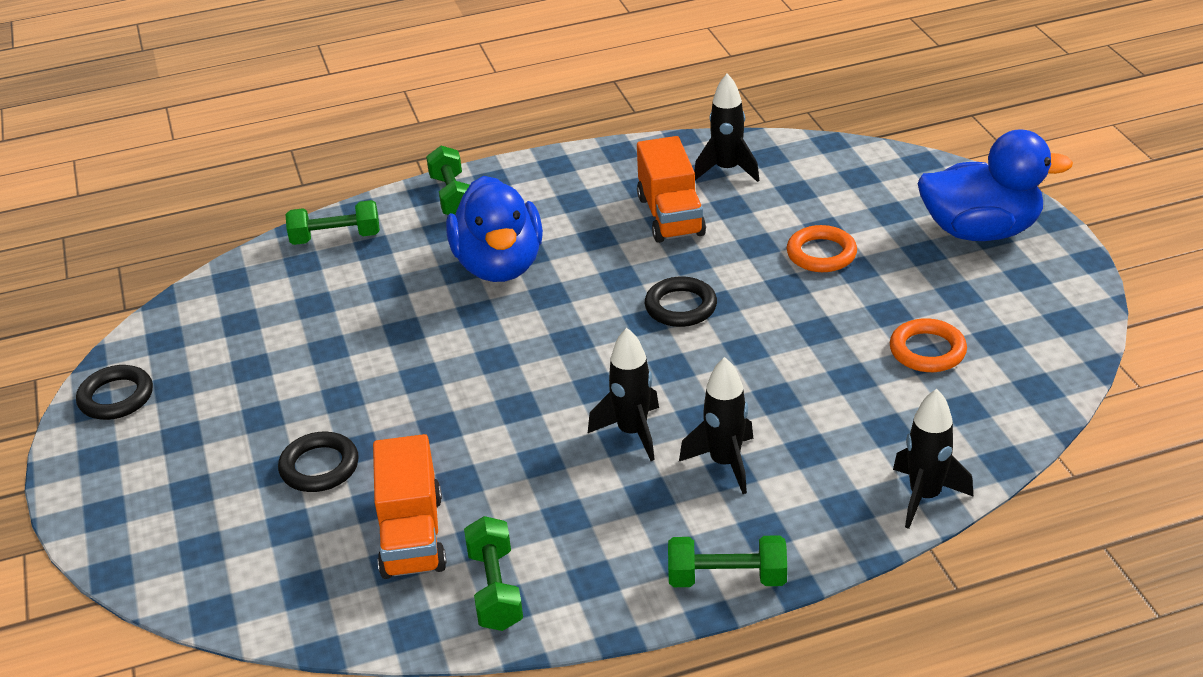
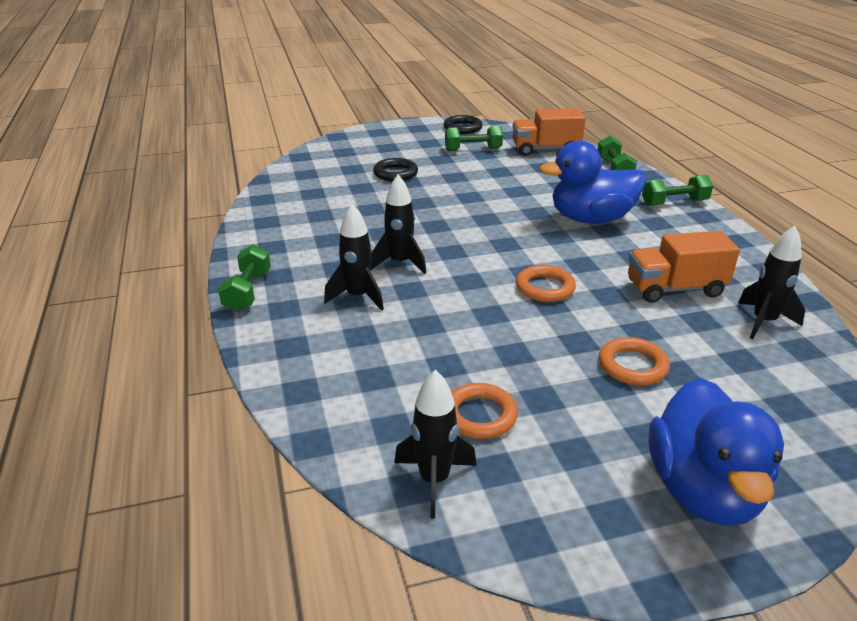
camera: 90 degrees right, 5 degrees down
(412, 535) = (332, 197): orange truck -> orange truck (545, 149)
(495, 589) = (279, 219): green dumbbell -> green dumbbell (473, 149)
(680, 307) = (545, 288): black ring -> orange ring
(924, 496) = (287, 387): black rocket -> black rocket (434, 480)

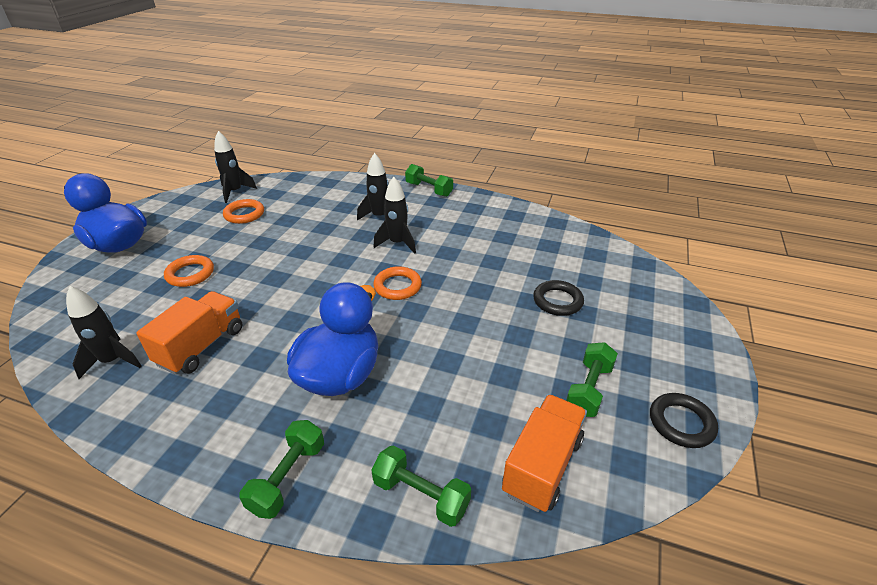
camera: 125 degrees right, 5 degrees up
(545, 288) = (293, 285): orange ring -> orange ring (397, 286)

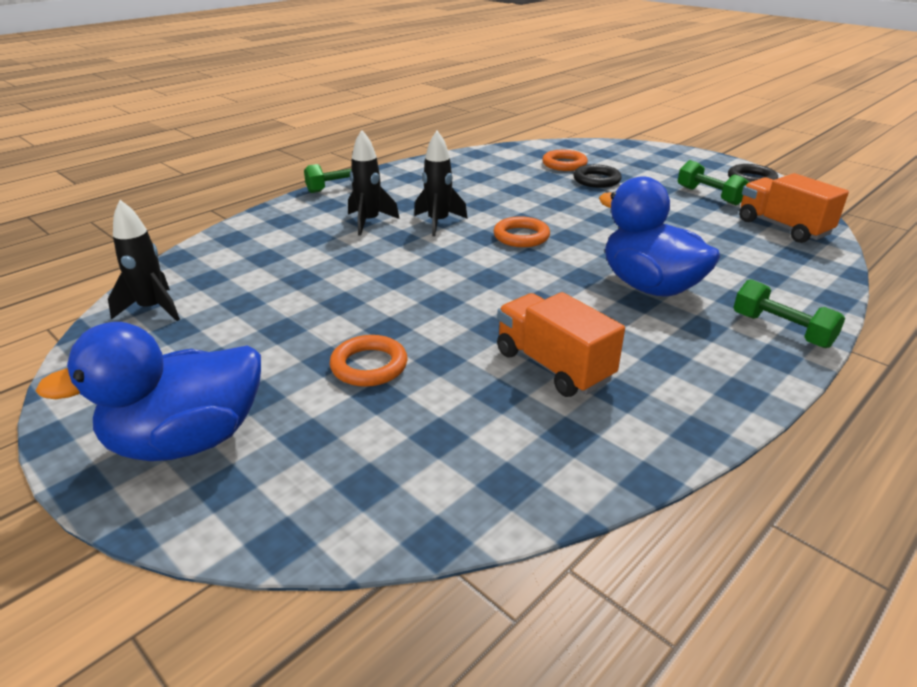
camera: 65 degrees left, 5 degrees down
(113, 361) = (544, 443): black rocket -> none
(244, 214) = (241, 307): orange ring -> orange ring (564, 164)
(421, 495) = (807, 275): green dumbbell -> none

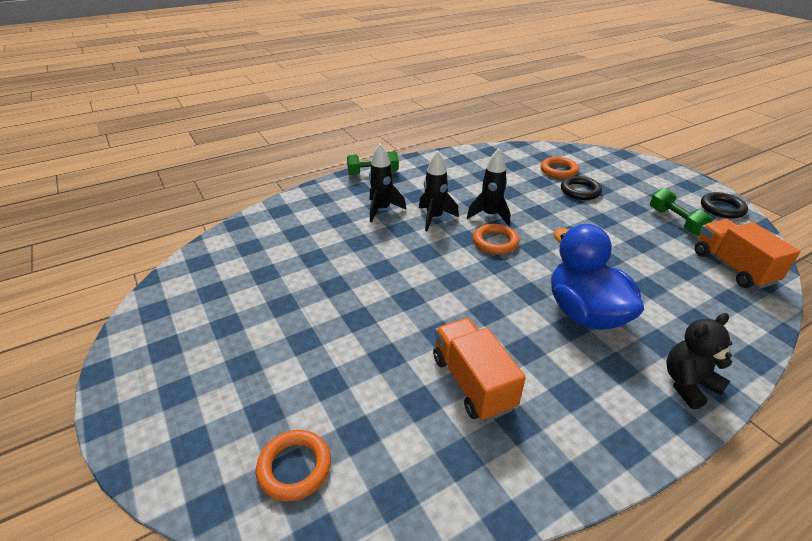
camera: 15 degrees right, 5 degrees up
(152, 309) = (204, 269): black rocket -> black rocket (490, 215)
(187, 440) = (183, 396): blue duck -> none
(369, 366) = (331, 352): orange ring -> orange ring (294, 467)
(781, 330) = (688, 384): green dumbbell -> black teddy bear

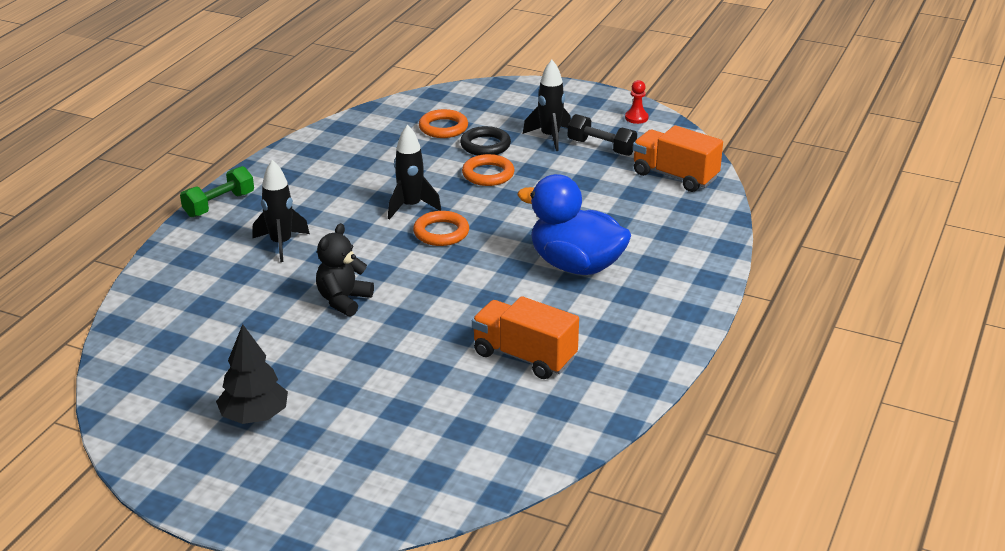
camera: 35 degrees left, 5 degrees down
(231, 331) = (254, 416): none -> black tree
(294, 467) = (435, 471): orange ring -> orange ring (488, 174)
(434, 218) = (352, 231): black rocket -> black rocket (550, 137)
(675, 221) = (601, 147): green dumbbell -> black dumbbell
(688, 384) = (689, 286): black teddy bear -> black teddy bear (343, 300)
(722, 208) = (636, 118): black ring -> red pawn

